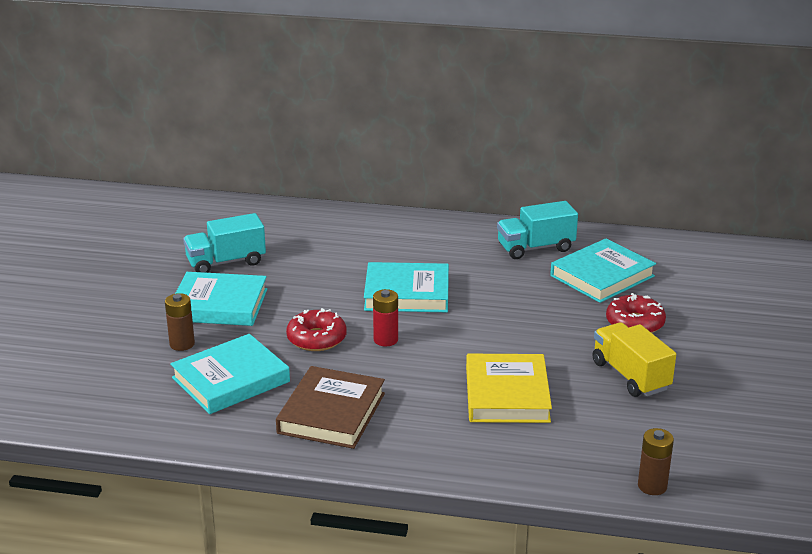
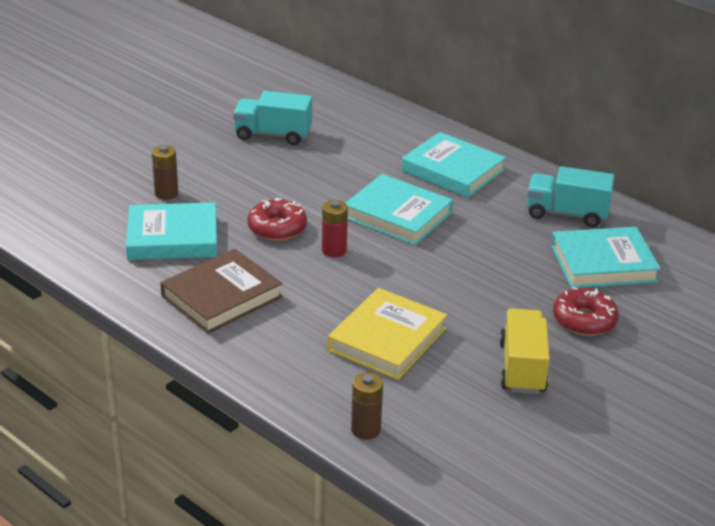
camera: 30 degrees right, 5 degrees up
(219, 305) = (229, 170): turquoise book -> turquoise book (452, 170)
(652, 486) = (427, 475): brown battery -> brown battery (365, 430)

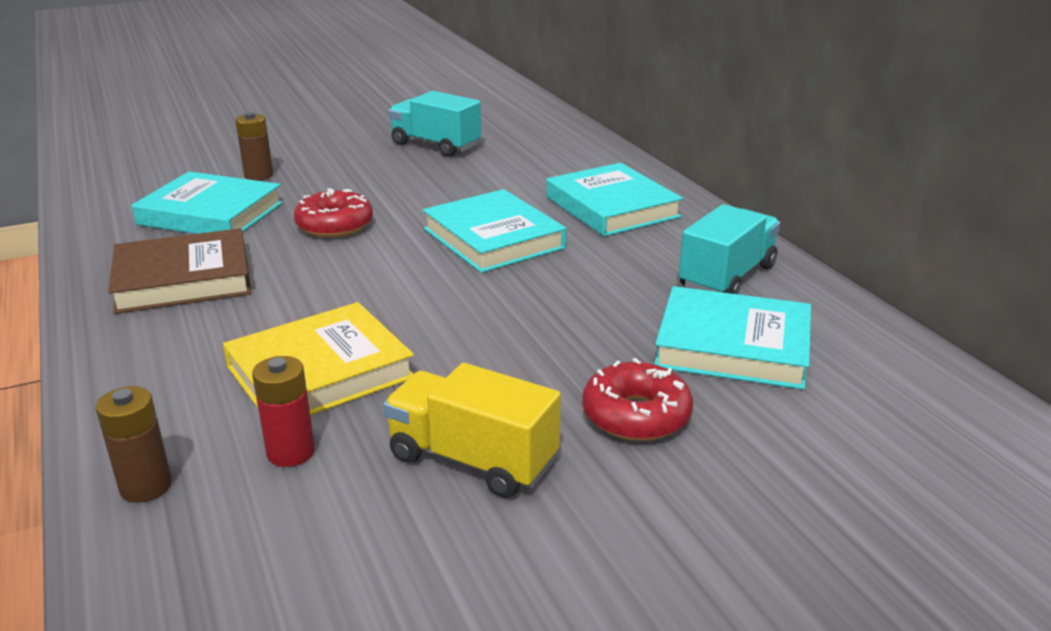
camera: 25 degrees right, 5 degrees down
(334, 250) = (373, 259): red battery -> red battery (291, 452)
(522, 368) = (472, 460): yellow truck -> yellow truck turned 90 degrees counterclockwise
(566, 214) = (727, 277): turquoise truck -> turquoise truck turned 90 degrees clockwise

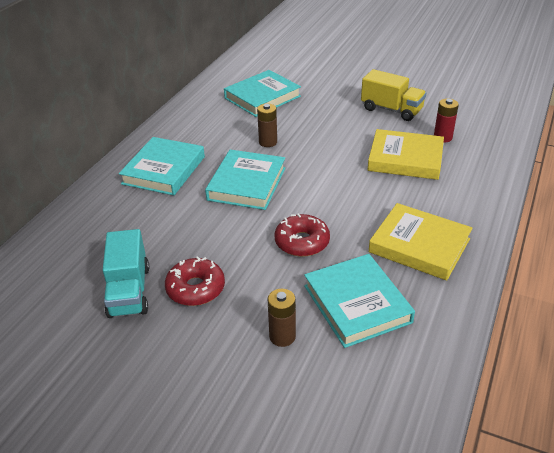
camera: 130 degrees left, 10 degrees up
(146, 486) = (497, 150): brown battery -> brown battery (268, 142)
(183, 279) = (419, 245): brown book -> yellow book
(472, 460) = (391, 110): yellow truck -> yellow truck turned 45 degrees counterclockwise
(636, 415) = (328, 97): red donut -> red donut (195, 288)
(727, 277) = (207, 115): turquoise truck -> none
(732, 346) = (262, 97): turquoise book -> turquoise book turned 75 degrees clockwise

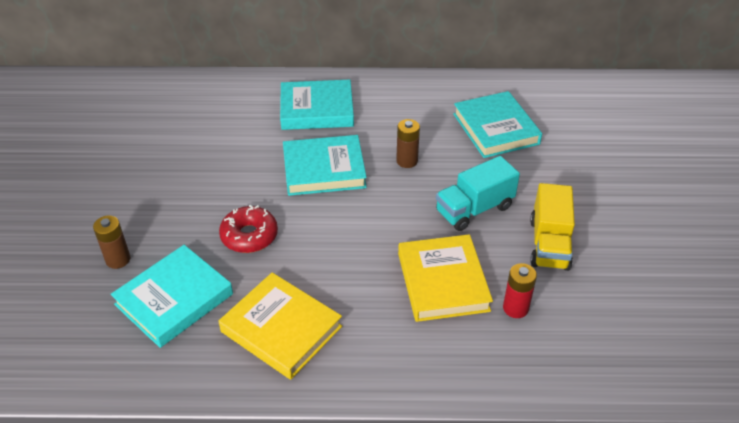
camera: 65 degrees right, 5 degrees up
(129, 291) = (145, 152): turquoise truck -> turquoise truck (474, 209)
(195, 288) = (160, 188): red donut -> none
(262, 97) = (495, 129): turquoise book -> turquoise book turned 45 degrees clockwise
(419, 245) = (281, 329): yellow book -> yellow book turned 60 degrees counterclockwise

